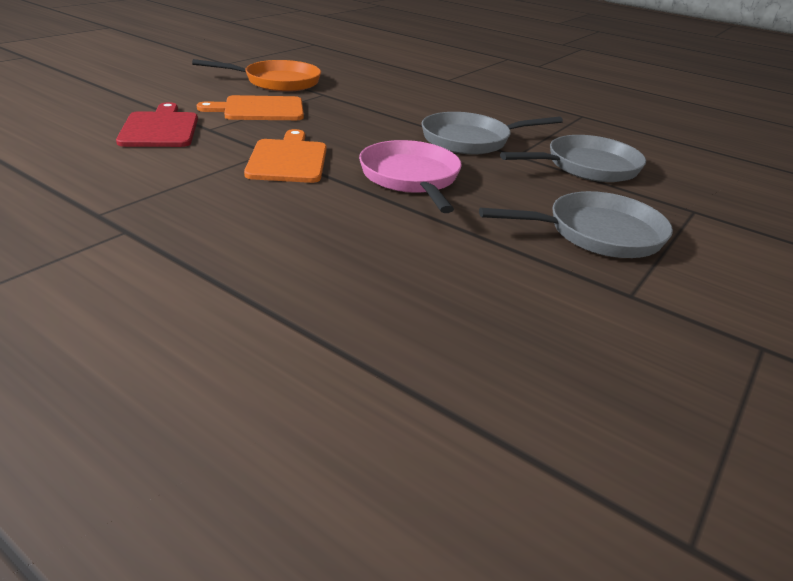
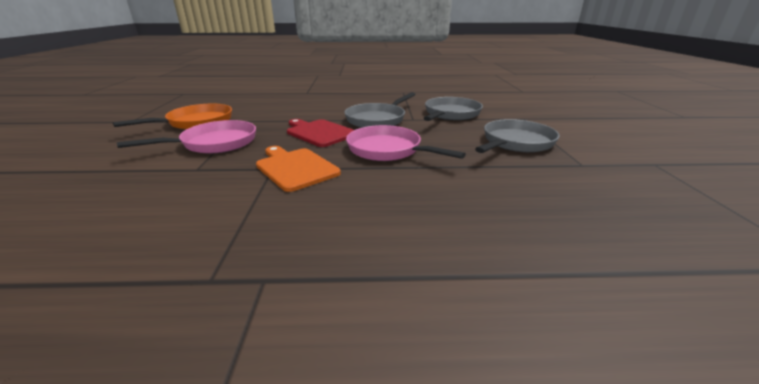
camera: 35 degrees left, 5 degrees down
(160, 128) = (149, 184): red cutting board -> red cutting board (319, 132)
(260, 109) = (214, 143): orange cutting board -> pink pan

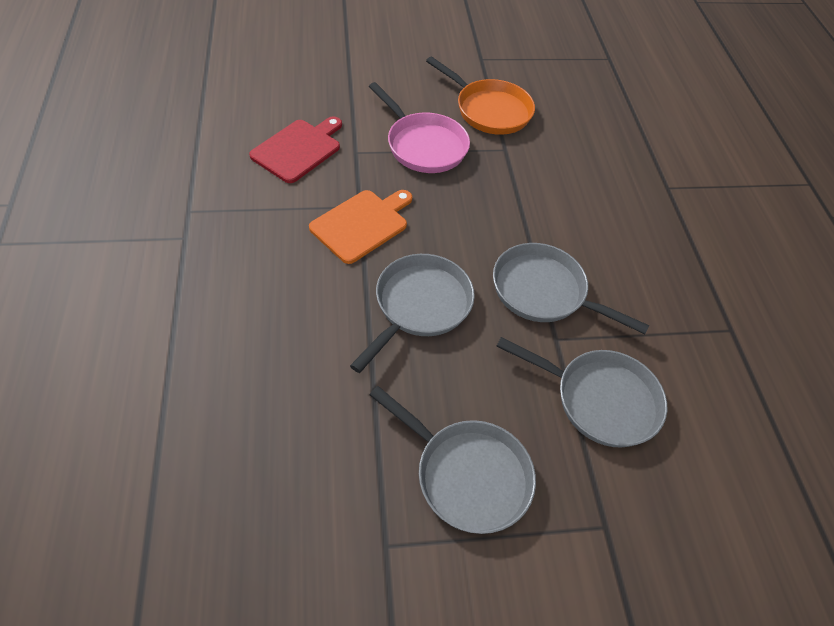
camera: 80 degrees right, 25 degrees up
(319, 132) = (472, 230): red cutting board -> red cutting board (298, 149)
(388, 150) = (419, 306): pink pan -> grey pan

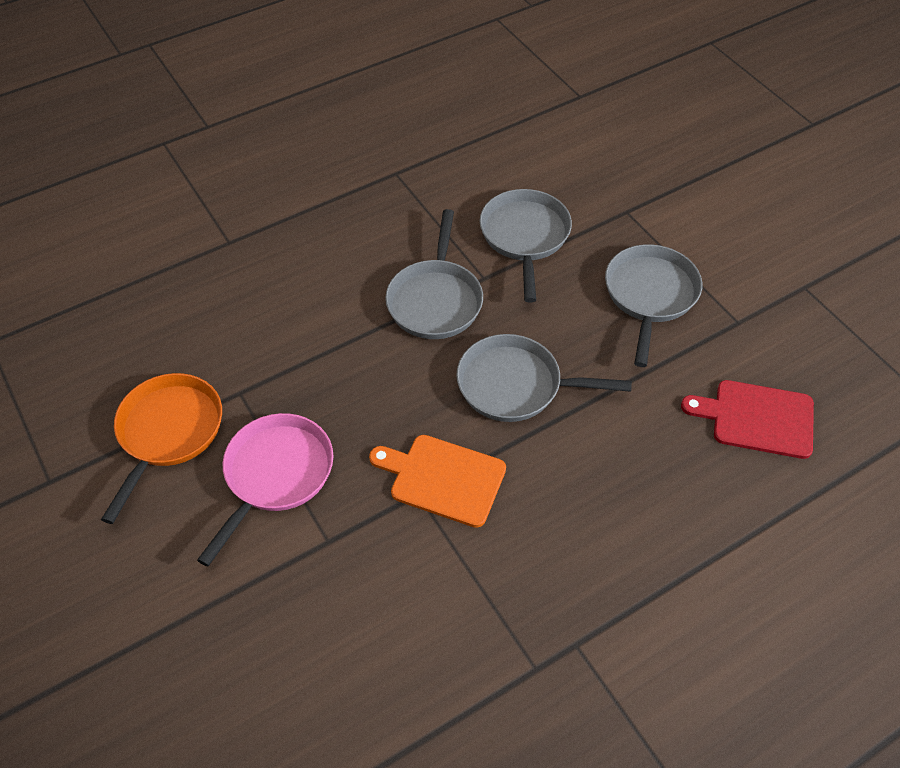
camera: 110 degrees left, 0 degrees up
(298, 149) = (358, 609): red cutting board -> red cutting board (757, 418)

